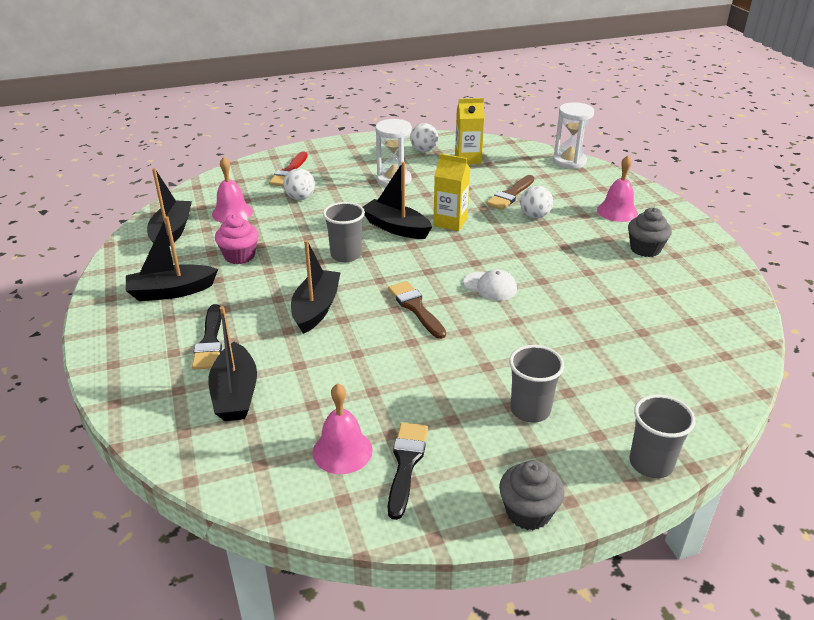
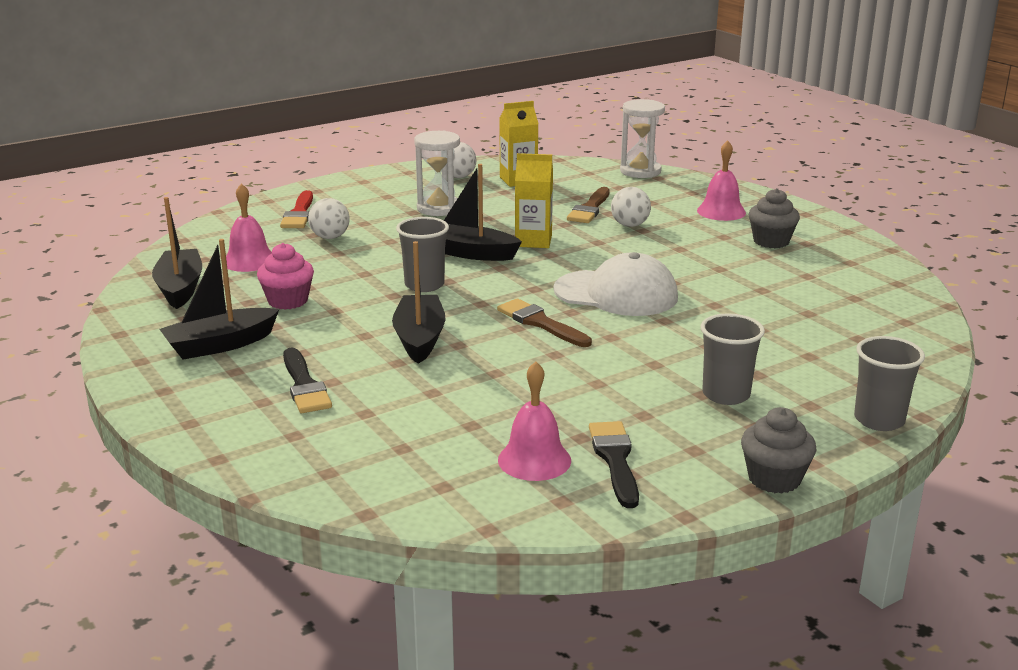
camera: 15 degrees left, 10 degrees down
(235, 394) = (370, 428): black boat -> none
(490, 286) = (616, 294): white cap -> white cap, size x1.85

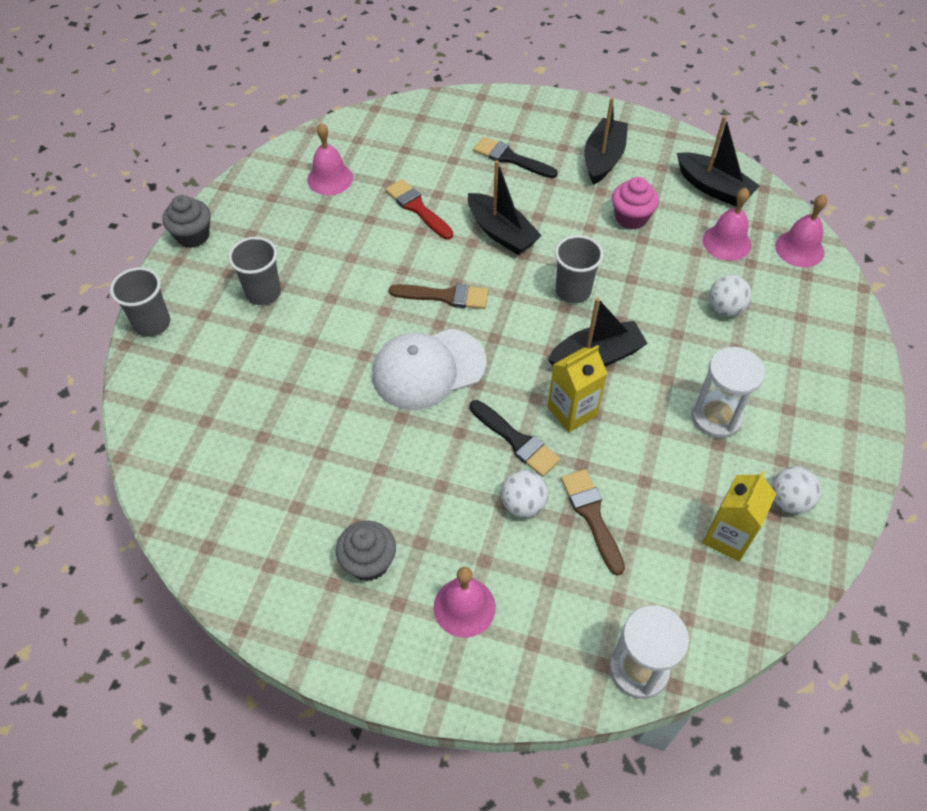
camera: 140 degrees right, 30 degrees up
(208, 238) = (799, 249): none -> pink bell
(299, 214) = (802, 326): red brush -> red brush (417, 208)
(615, 460) = (288, 202): black brush -> black brush (516, 441)

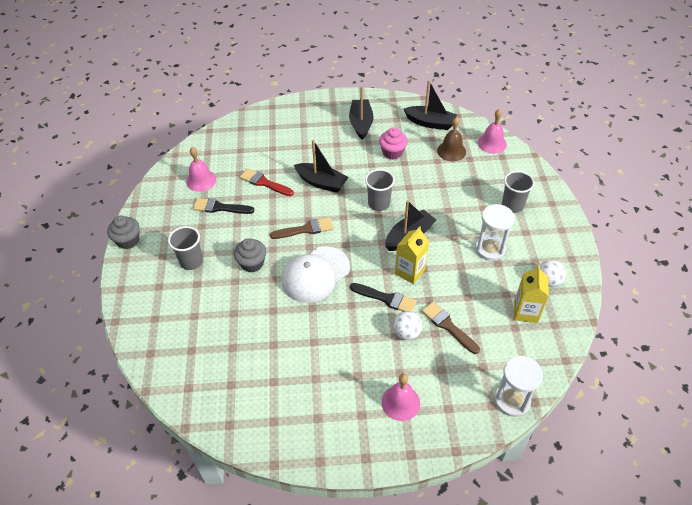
camera: 20 degrees left, 5 degrees down
(152, 323) = (127, 302): grey cup -> grey cup (512, 205)
(368, 562) = (333, 397): grey cupcake -> grey cupcake (252, 263)
(510, 158) = (307, 138): black brush -> black brush (220, 207)
(725, 308) = (467, 188): white ball -> none
(726, 242) = (451, 151): pink bell -> brown bell

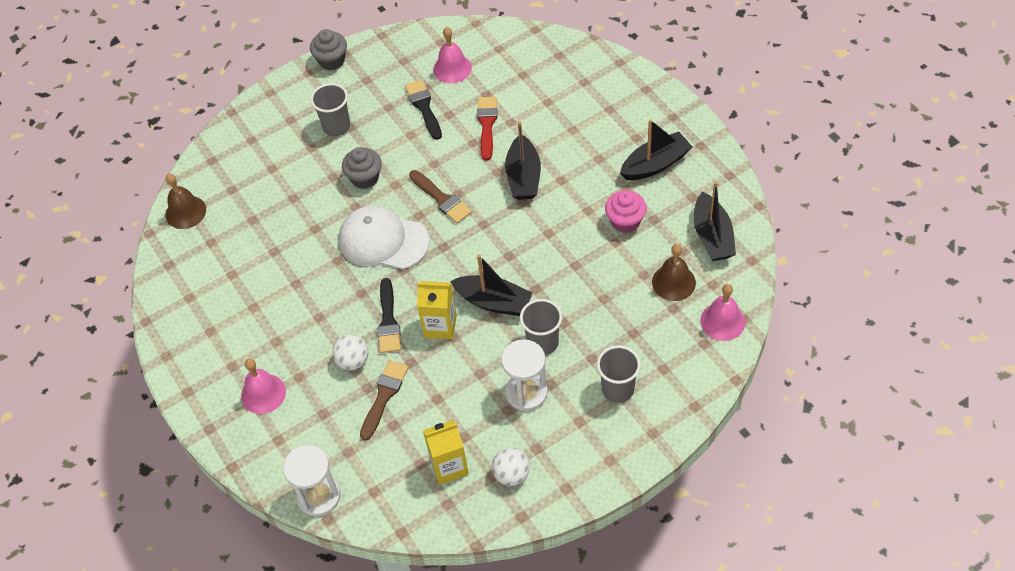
camera: 65 degrees right, 5 degrees up
(186, 391) = (185, 212): none -> brown bell
(379, 204) = (527, 248): grey cup -> grey cup (542, 342)

